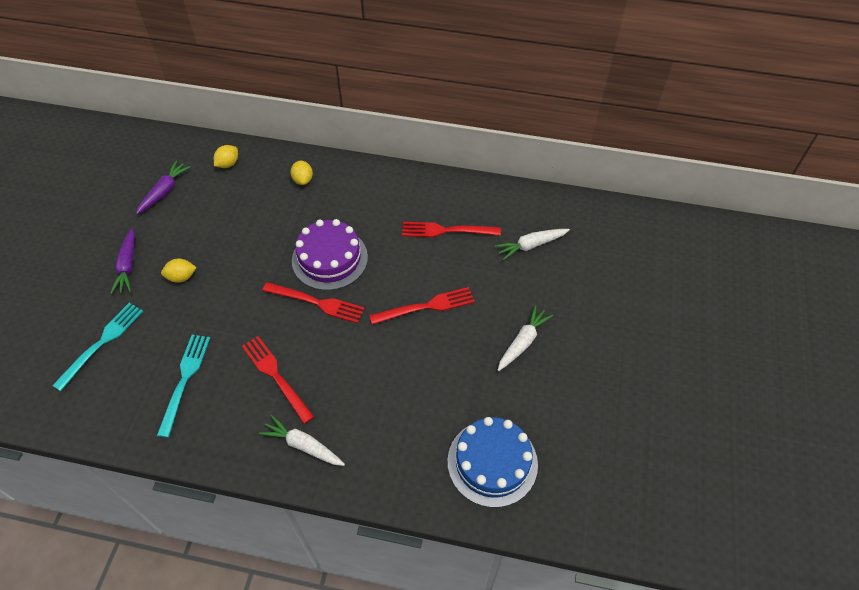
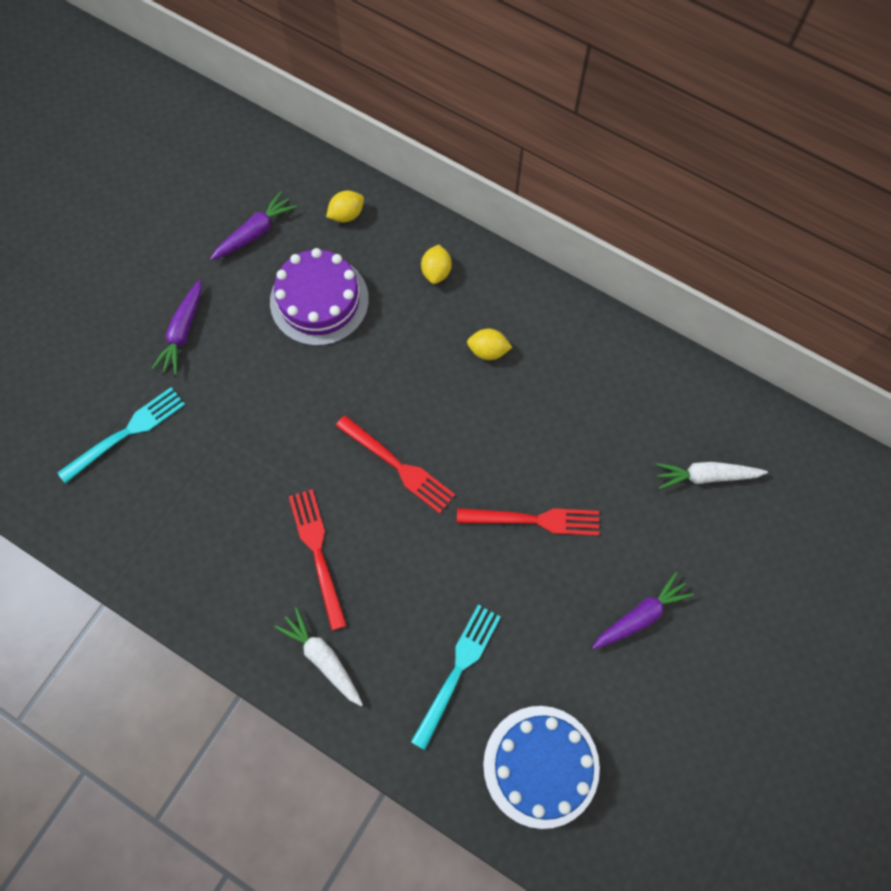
camera: 20 degrees right, 15 degrees up
(181, 277) = (243, 371): yellow lemon -> yellow lemon (488, 351)
(185, 379) = (209, 518): turquoise fork -> turquoise fork (458, 670)
(329, 258) = (434, 406): purple cake -> purple cake (319, 300)
(446, 230) = (599, 414): red fork -> none
(522, 342) = (640, 615): white carrot -> purple carrot

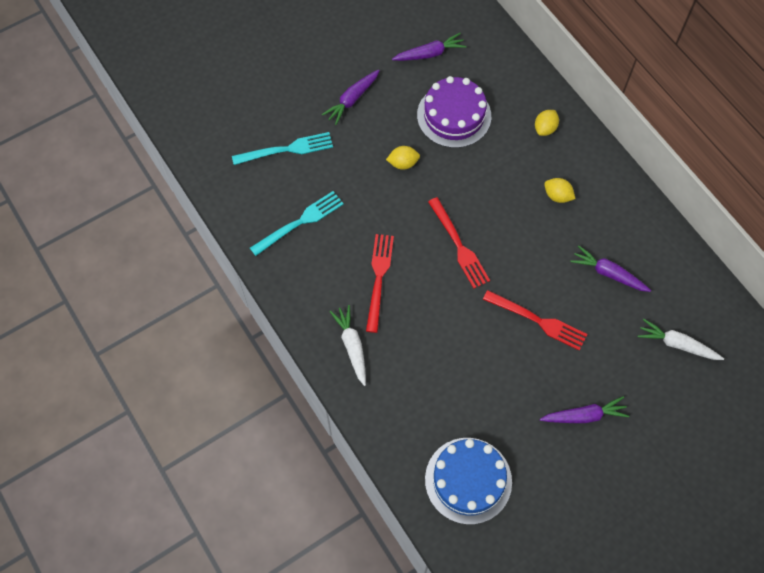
camera: 25 degrees right, 5 degrees down
(346, 214) = (499, 66): yellow lemon -> yellow lemon (403, 163)
(458, 670) = (439, 394): turquoise fork -> turquoise fork (300, 222)
(589, 423) = (608, 273): none -> purple carrot

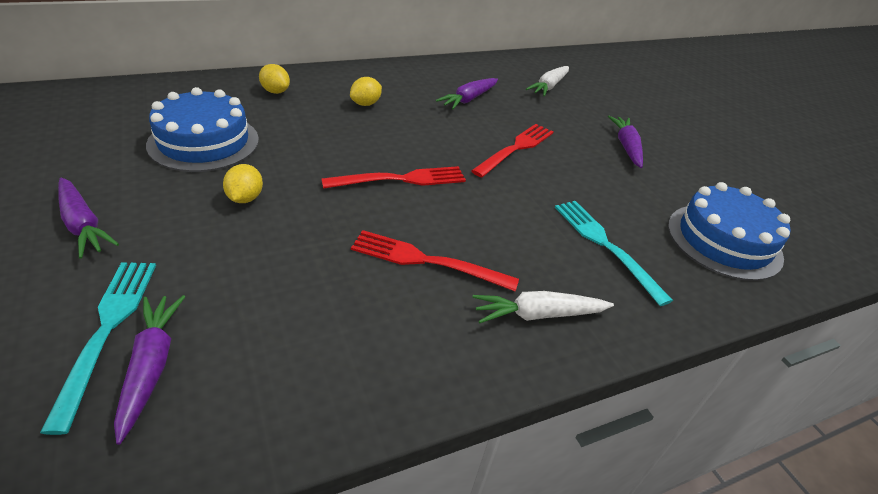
camera: 85 degrees left, 25 degrees down
(300, 222) = (280, 339): turquoise fork -> turquoise fork (605, 245)
(430, 54) = (84, 138): purple carrot -> purple carrot (151, 366)
(454, 116) = (204, 142): purple cake -> blue cake

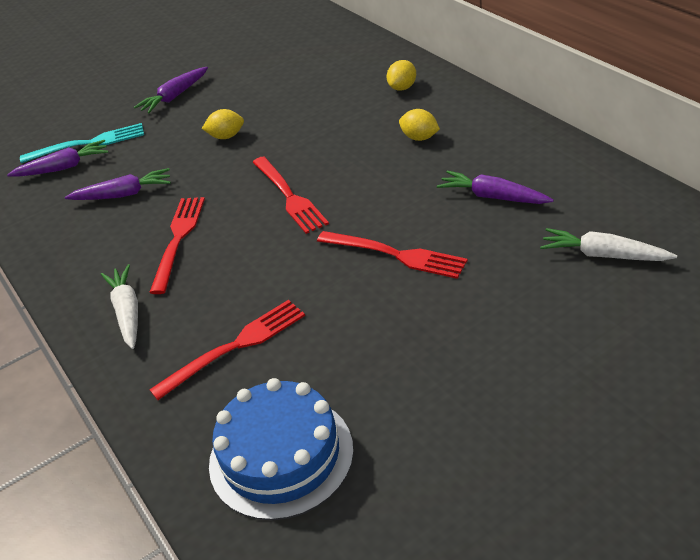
camera: 90 degrees right, 0 degrees up
(204, 142) = (292, 92): blue cake -> none
(605, 245) = (235, 346): turquoise fork -> red fork
(626, 147) = (470, 352): purple carrot -> purple carrot (123, 194)

